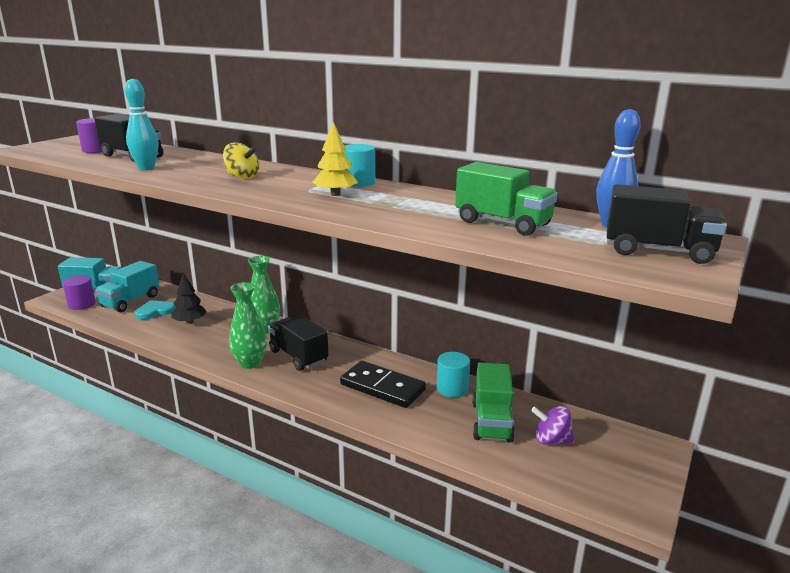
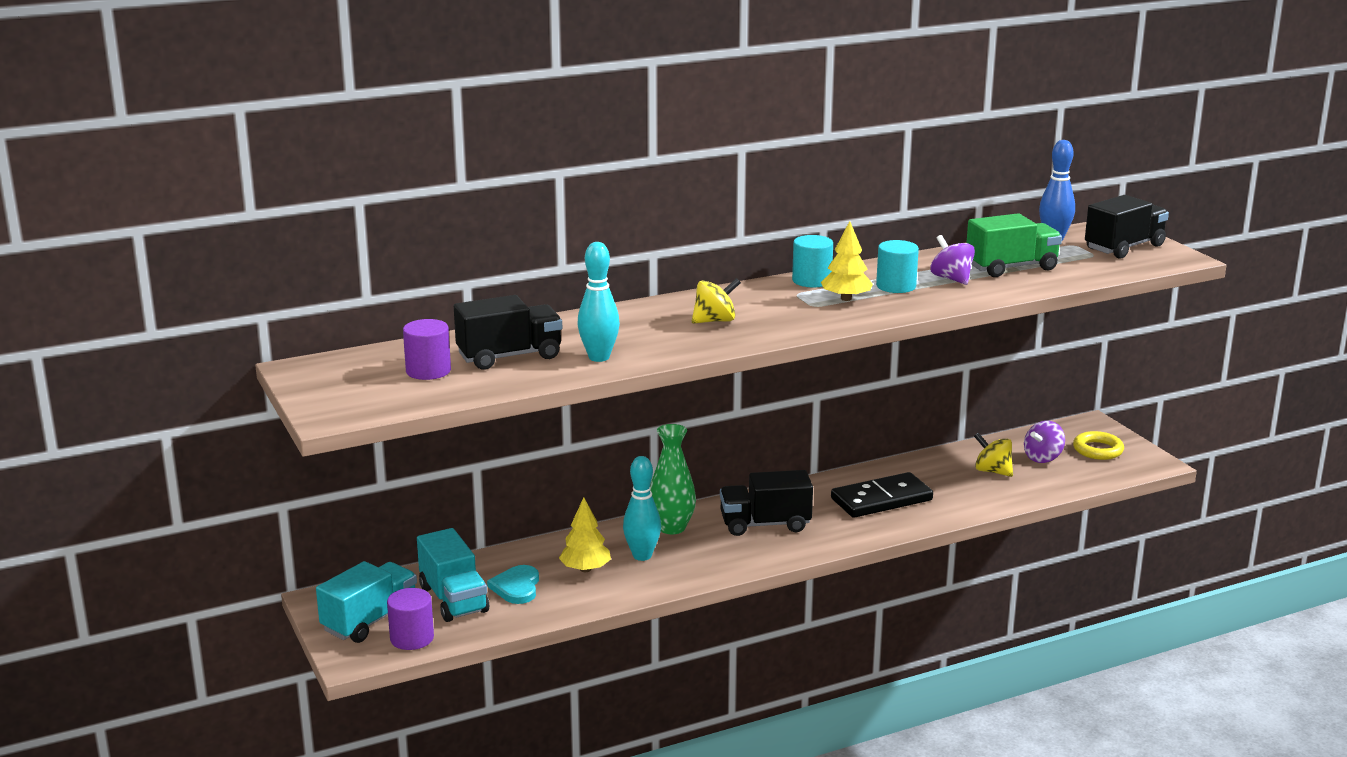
camera: 55 degrees left, 0 degrees up
(190, 322) = (585, 569): black tree -> yellow tree
(220, 332) = (642, 556): none -> turquoise bowling pin
(250, 363) = (747, 554): green vase -> none
(435, 211) = (951, 279): none -> purple spinning top
(452, 388) = (920, 469): turquoise cylinder -> turquoise cylinder (896, 286)
(491, 422) = (992, 471): green truck -> yellow spinning top
(612, 467) = (1098, 450): none -> yellow ring

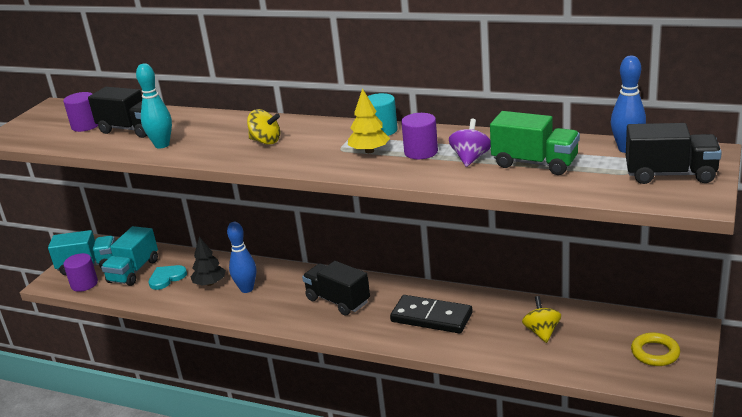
camera: 50 degrees right, 5 degrees up
(585, 569) = (210, 283): yellow tree -> black tree
(642, 556) = (247, 289): turquoise bowling pin -> blue bowling pin
(672, 527) = (290, 278): green vase -> none
(896, 286) = (421, 152): turquoise cylinder -> purple cylinder
(1043, 458) = (598, 339): purple spinning top -> none

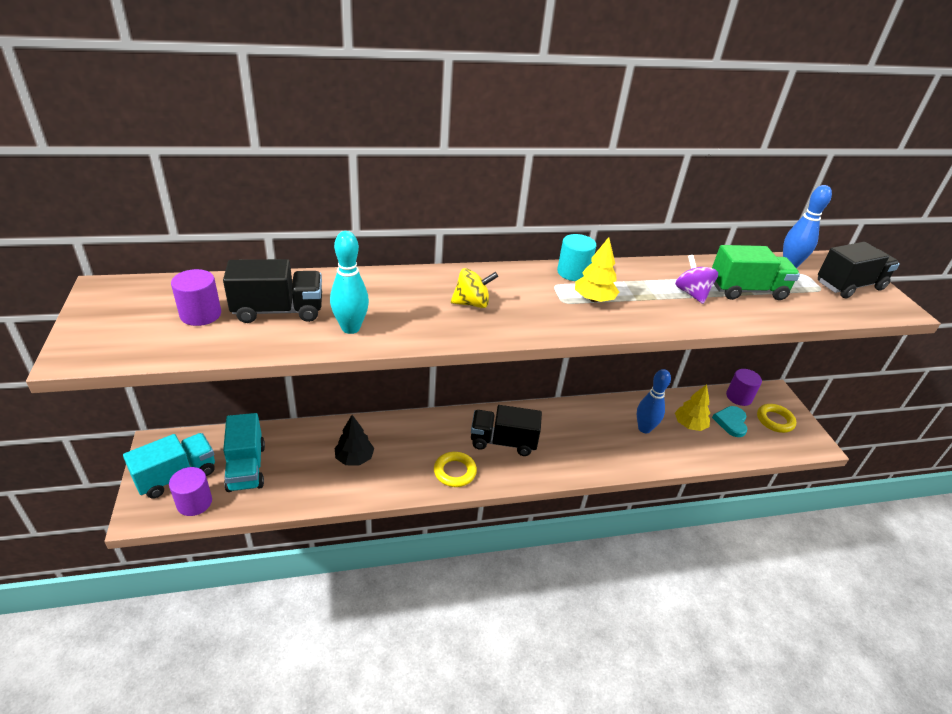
camera: 40 degrees left, 10 degrees up
(166, 278) = (297, 465): turquoise heart -> turquoise heart (731, 422)
(247, 289) = (401, 454): blue bowling pin -> blue bowling pin (644, 428)
(275, 311) = (455, 472): none -> yellow ring
(421, 152) = (641, 293): purple cylinder -> purple cylinder (739, 397)
(431, 317) = (597, 435): black domino -> none
(541, 332) = (689, 425): yellow spinning top -> yellow tree

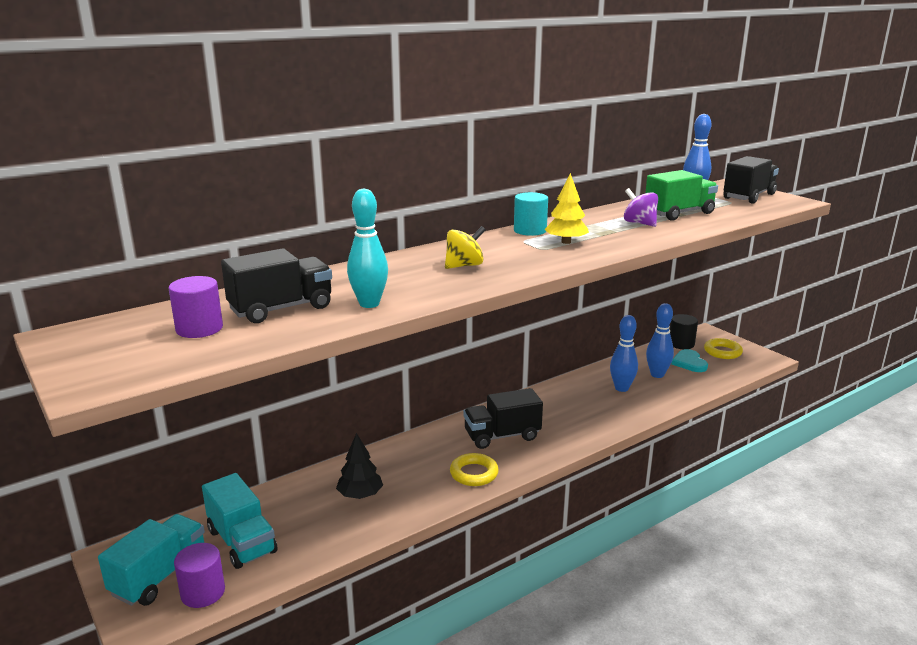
camera: 20 degrees left, 15 degrees down
(689, 425) = (657, 375): yellow tree -> blue bowling pin
(739, 397) = (681, 344): purple cylinder -> black cylinder

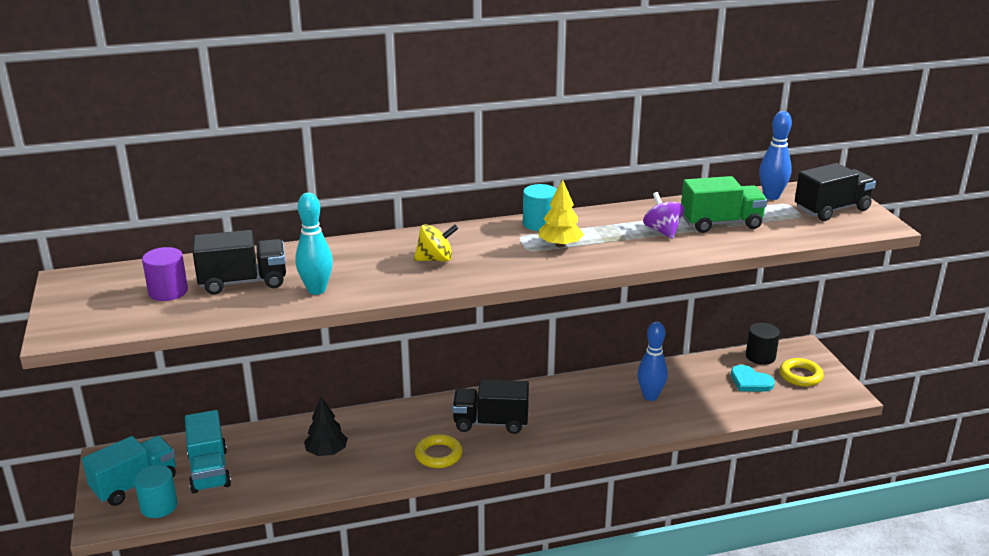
camera: 20 degrees right, 5 degrees up
(203, 592) = (159, 506): purple cylinder -> turquoise cylinder
(657, 375) = (702, 388): blue bowling pin -> none
(689, 363) = (750, 381): turquoise heart -> turquoise heart turned 60 degrees counterclockwise

